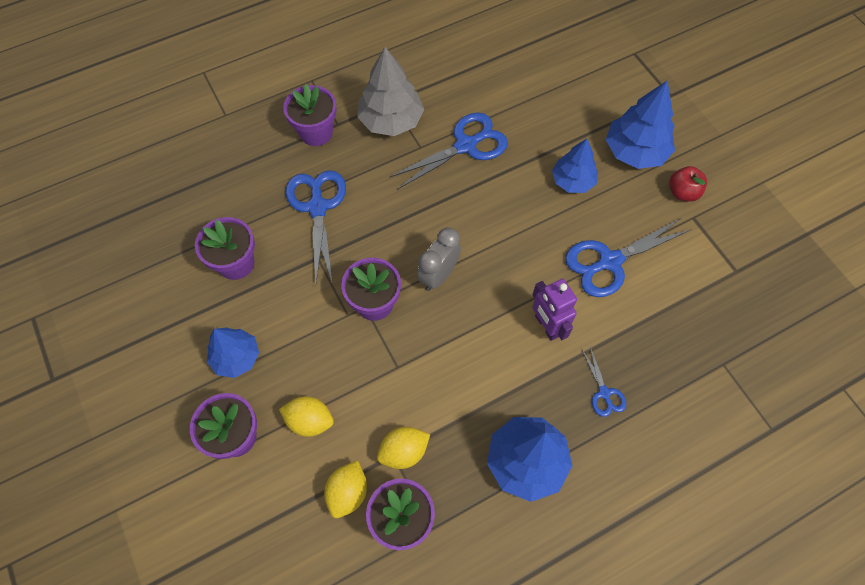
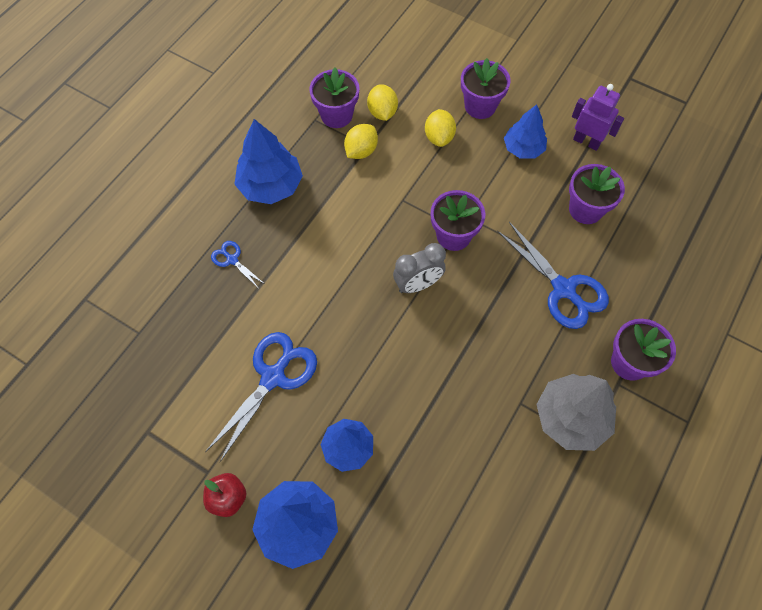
camera: 150 degrees right, 0 degrees up
(310, 421) = (439, 137): yellow lemon -> yellow lemon turned 75 degrees counterclockwise
(438, 275) = (418, 284): grey clock -> grey clock turned 60 degrees clockwise
(466, 145) = (477, 431): blue scissors -> none
(547, 326) = (303, 289): purple robot -> purple robot (586, 141)

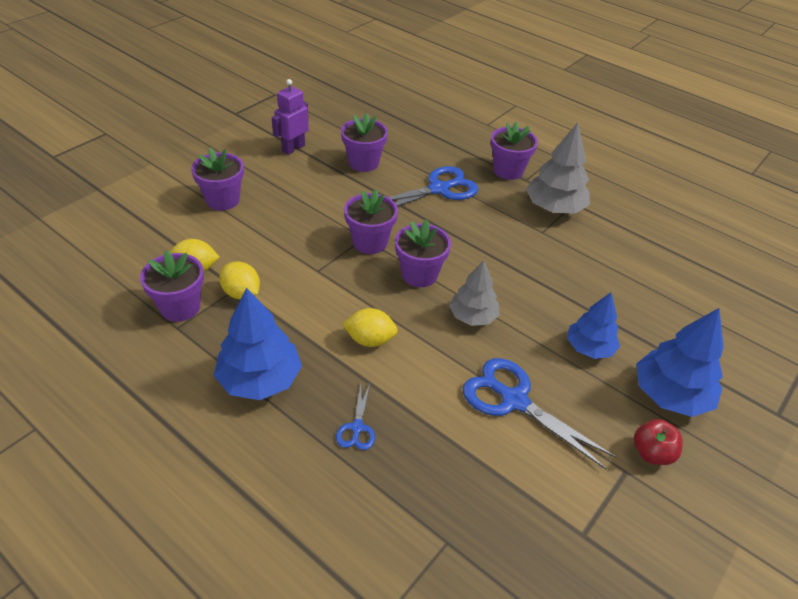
camera: 85 degrees left, 20 degrees down
(232, 259) = (357, 428): blue scissors -> blue scissors turned 45 degrees counterclockwise
(370, 337) = (473, 317): none -> grey tree
(418, 284) = (419, 274): grey clock -> purple flower pot
(439, 137) = (249, 233): yellow lemon -> yellow lemon (370, 340)
(523, 148) = (286, 183): blue tree -> none

